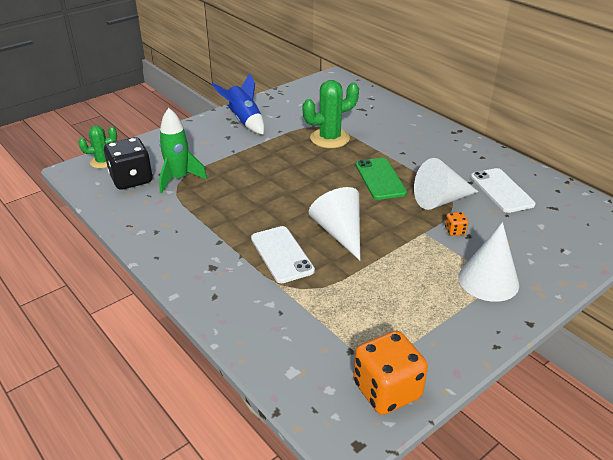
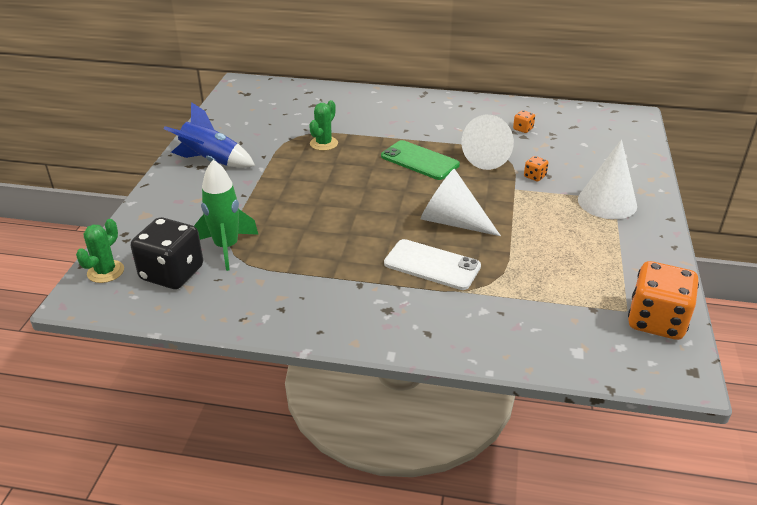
camera: 40 degrees left, 0 degrees up
(329, 138) = (324, 143): green cactus -> green cactus, size x0.61
(501, 190) = (523, 129): white phone -> orange dice

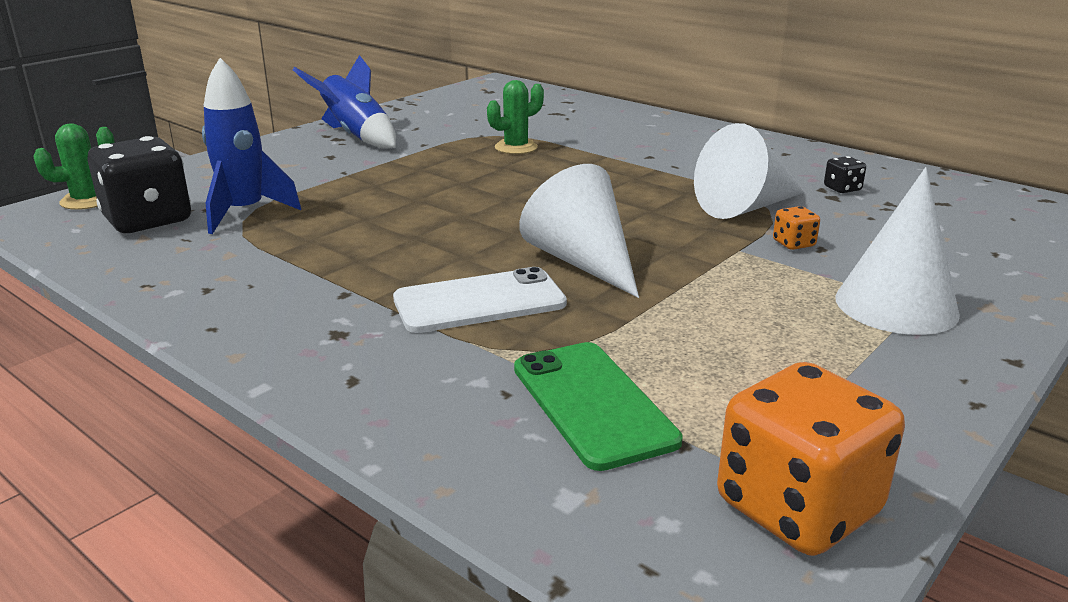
camera: 30 degrees right, 10 degrees down
(226, 247) = (245, 213): green rocket -> blue rocket
(419, 161) = (625, 189): green phone -> green phone (592, 404)
(432, 265) = (479, 301): white phone -> white phone turned 75 degrees counterclockwise
(523, 129) = (842, 189): orange dice -> black dice

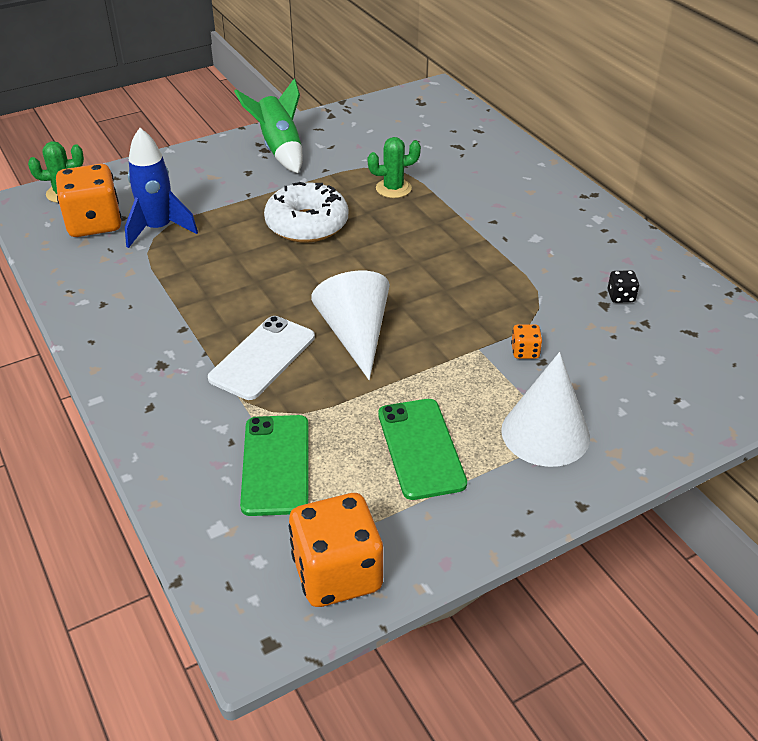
camera: 20 degrees right, 15 degrees up
(147, 220) = (94, 223): black dice -> orange dice
(356, 136) = (279, 149): blue rocket -> green rocket
(438, 185) = (307, 224): none -> white donut
(479, 301) = (262, 357): white phone -> white phone turned 60 degrees counterclockwise
(745, 207) = (522, 301): white cone -> none
(768, 347) = (420, 448): none -> green phone

